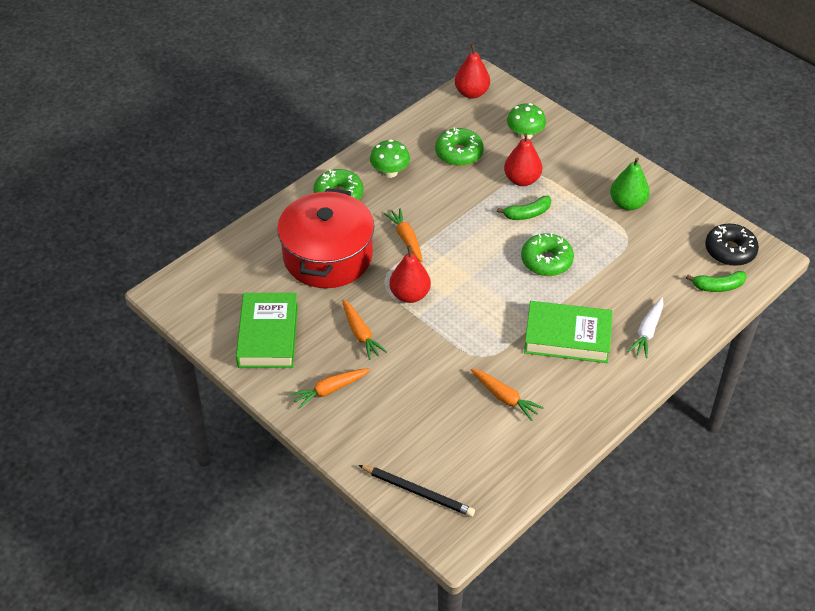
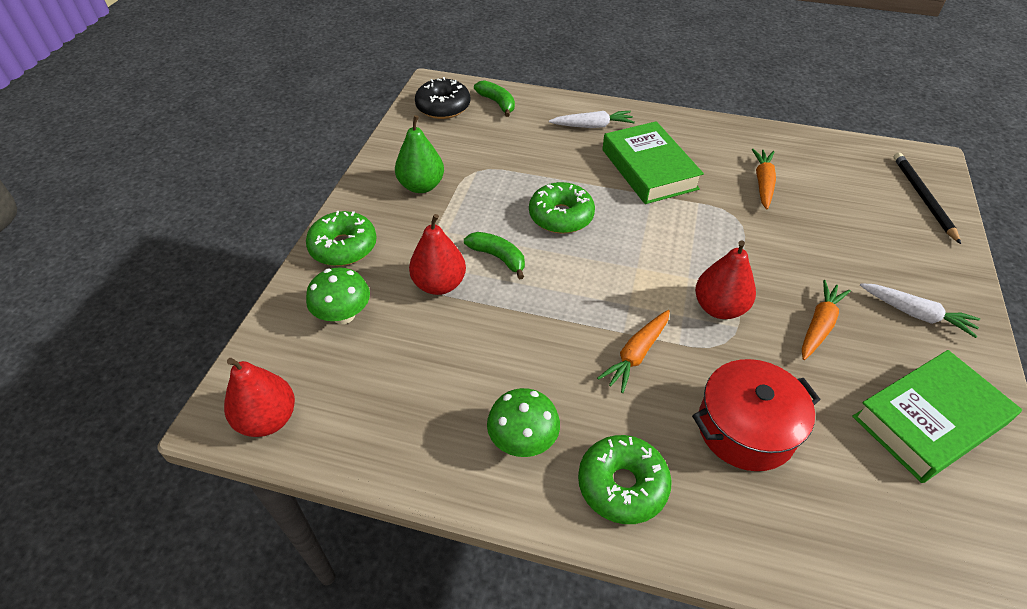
camera: 120 degrees left, 0 degrees up
(328, 256) = (745, 428): red pot -> red pot, size x0.66
(330, 390) = (916, 314): orange carrot -> white carrot
(459, 153) = (426, 372): green donut -> green donut (343, 247)

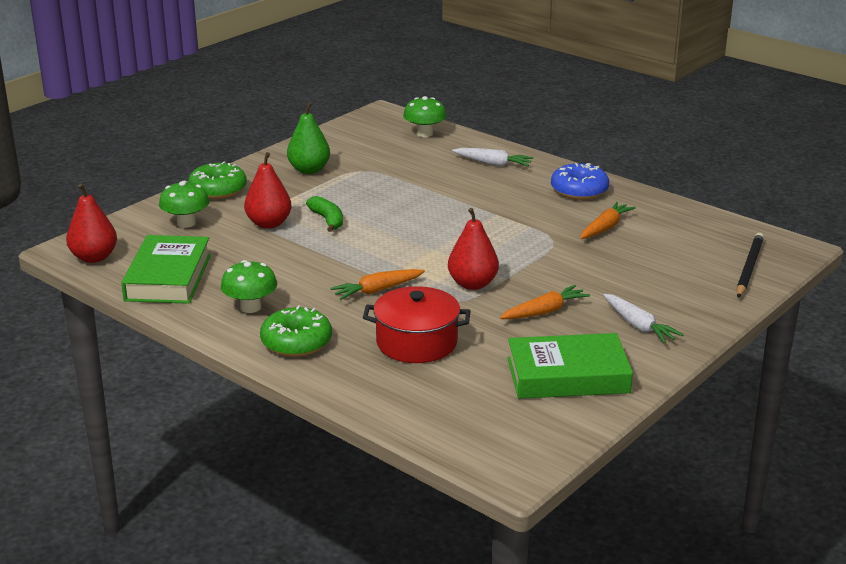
camera: 25 degrees right, 20 degrees down
(443, 107) = (375, 127): black donut -> none
(497, 103) = (424, 133): green banana -> green mushroom
(561, 216) = (403, 209): green donut -> none
(649, 169) = (511, 199): green book -> green book (168, 277)
(697, 140) = (579, 190): none -> blue donut

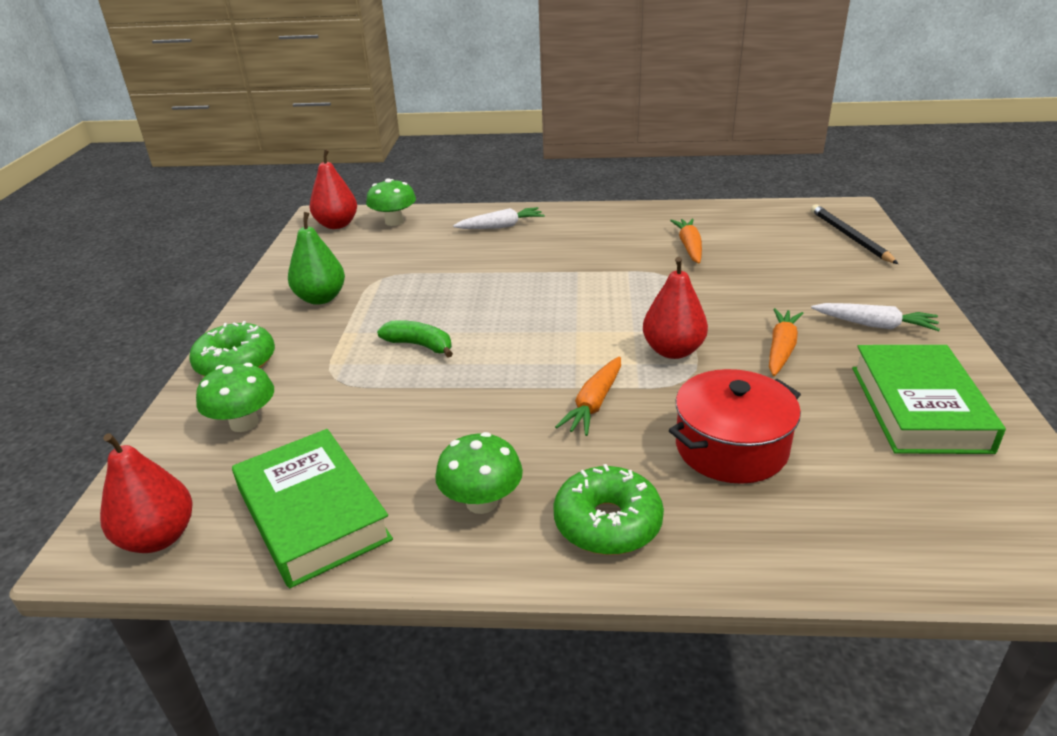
camera: 35 degrees left, 5 degrees up
(269, 224) = (356, 378): red pear -> red pear (337, 225)
(568, 375) = (918, 408): green book -> green book turned 45 degrees counterclockwise
(579, 190) = (613, 223): blue donut -> none

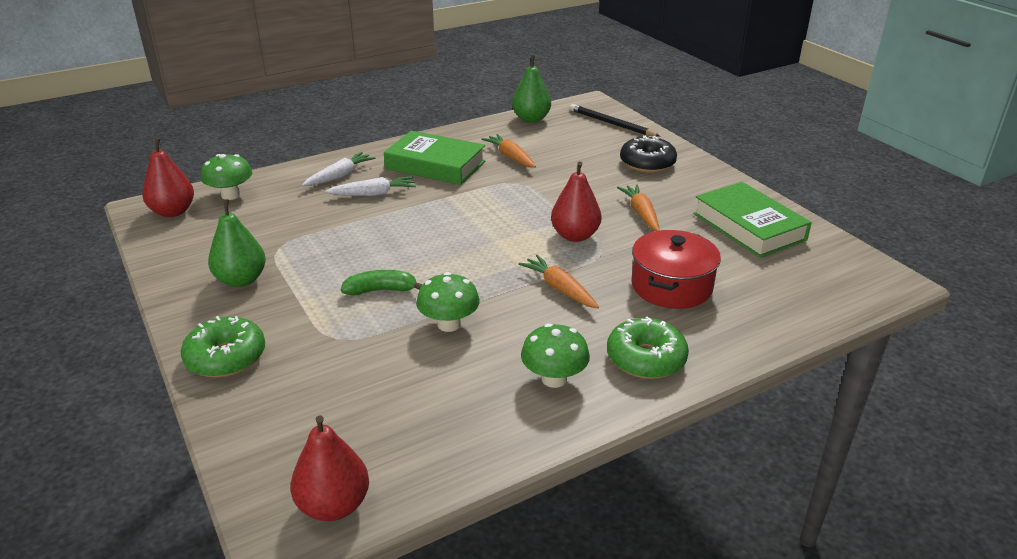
camera: 35 degrees left, 0 degrees up
(244, 423) = (298, 399): green mushroom -> green mushroom (449, 324)
(313, 514) = (441, 436): green book -> green book (435, 165)
(594, 404) = (559, 288): orange carrot -> orange carrot turned 150 degrees clockwise
(755, 212) = (531, 119): none -> green pear
(850, 292) = (647, 163): none -> black donut
(875, 325) = (680, 182): white carrot -> white carrot (373, 194)

